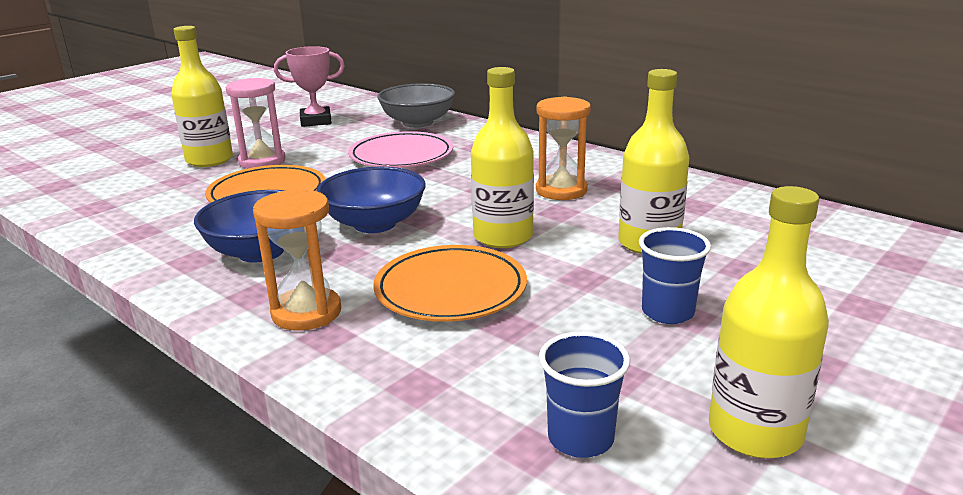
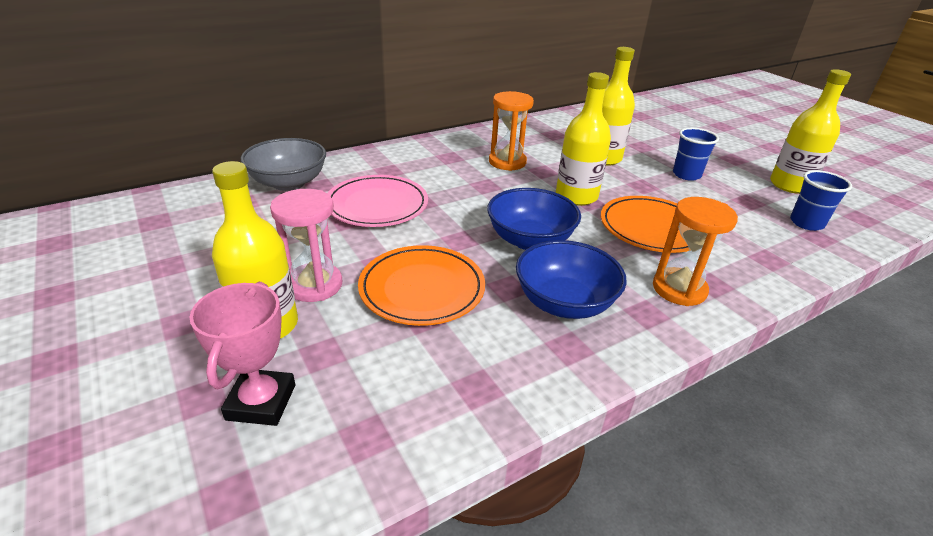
camera: 75 degrees left, 10 degrees up
(316, 121) = (203, 236): pink trophy -> pink trophy (261, 402)

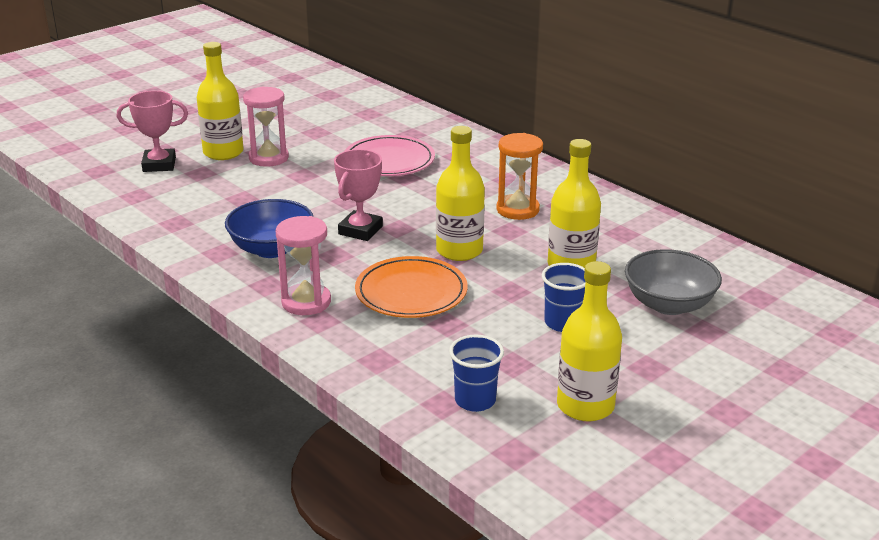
camera: 80 degrees right, 5 degrees down
(288, 183) = (408, 122): grey bowl -> grey bowl (669, 304)
(422, 289) = (274, 193): orange plate -> none
(530, 240) = (360, 230): blue bowl -> pink trophy
(679, 289) = (306, 302): orange hourglass -> pink hourglass

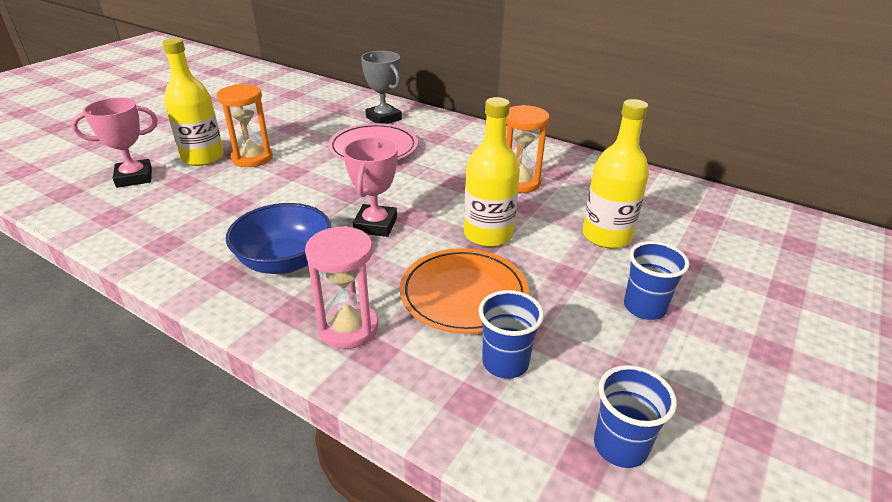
camera: 15 degrees left, 5 degrees up
(268, 158) = (252, 158): pink hourglass -> orange hourglass
(413, 131) = (383, 118): none -> grey trophy
(419, 341) = (505, 363): none -> blue cup
(585, 406) = (749, 426): yellow bottle -> none
(669, 304) = (728, 266): grey bowl -> none

